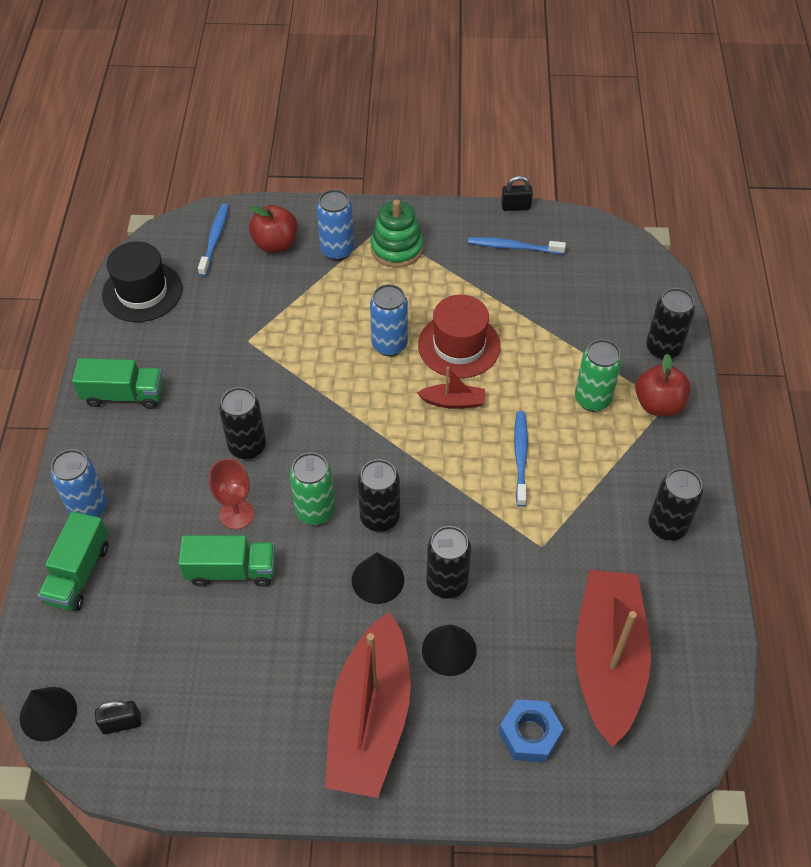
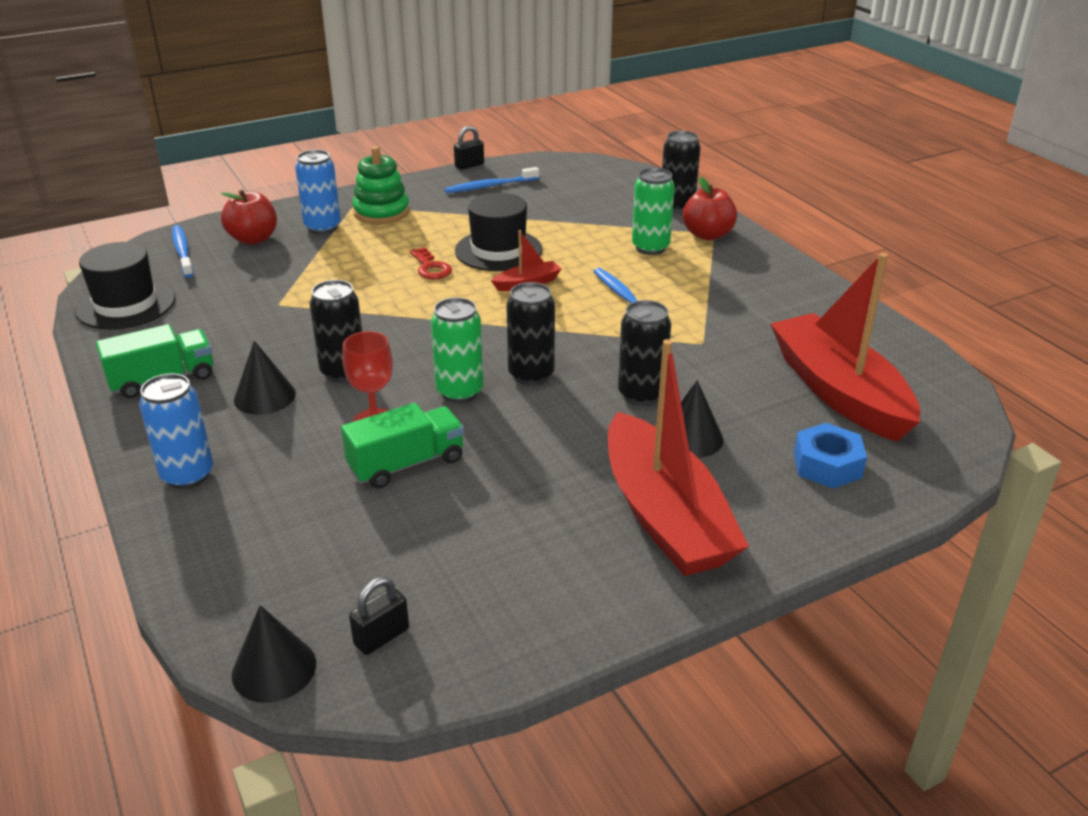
camera: 30 degrees left, 20 degrees down
(78, 573) = (217, 531): green truck -> none
(377, 580) = (571, 416): black cone -> black cone (264, 396)
(389, 345) = (431, 268): blue can -> red key
(459, 345) = (498, 250): red hat -> black hat
(667, 526) = (793, 297): black can -> none

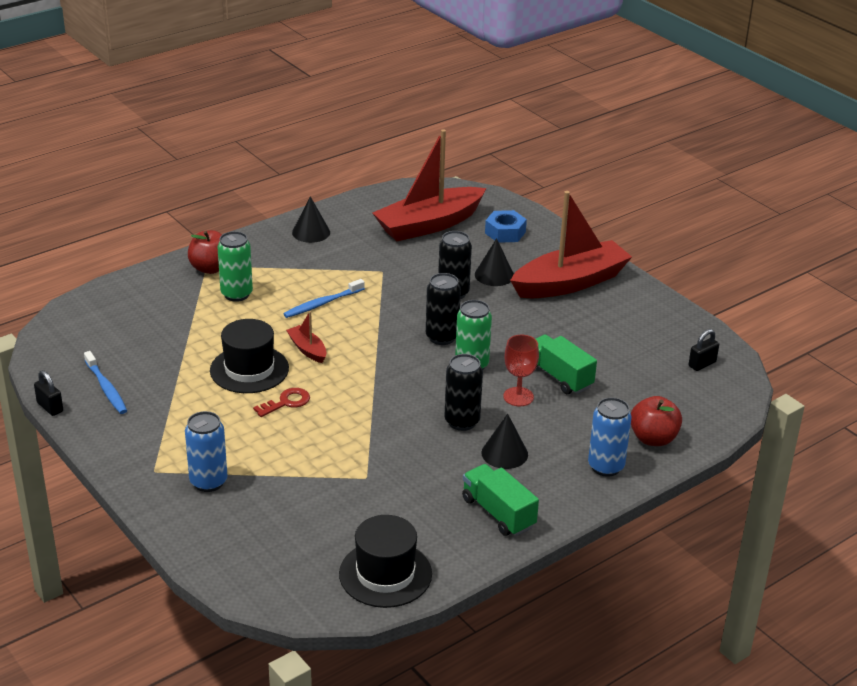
camera: 100 degrees left, 0 degrees up
(182, 252) = (272, 567): blue toothbrush -> none
(253, 239) = (238, 524): red apple -> red apple (653, 439)
(274, 669) = (740, 395): black cone -> black cone (311, 232)
(381, 212) = (171, 449): green stacking toy -> none
(381, 637) = (702, 364): black padlock -> black padlock turned 75 degrees counterclockwise
(677, 206) = (153, 283): black can -> none

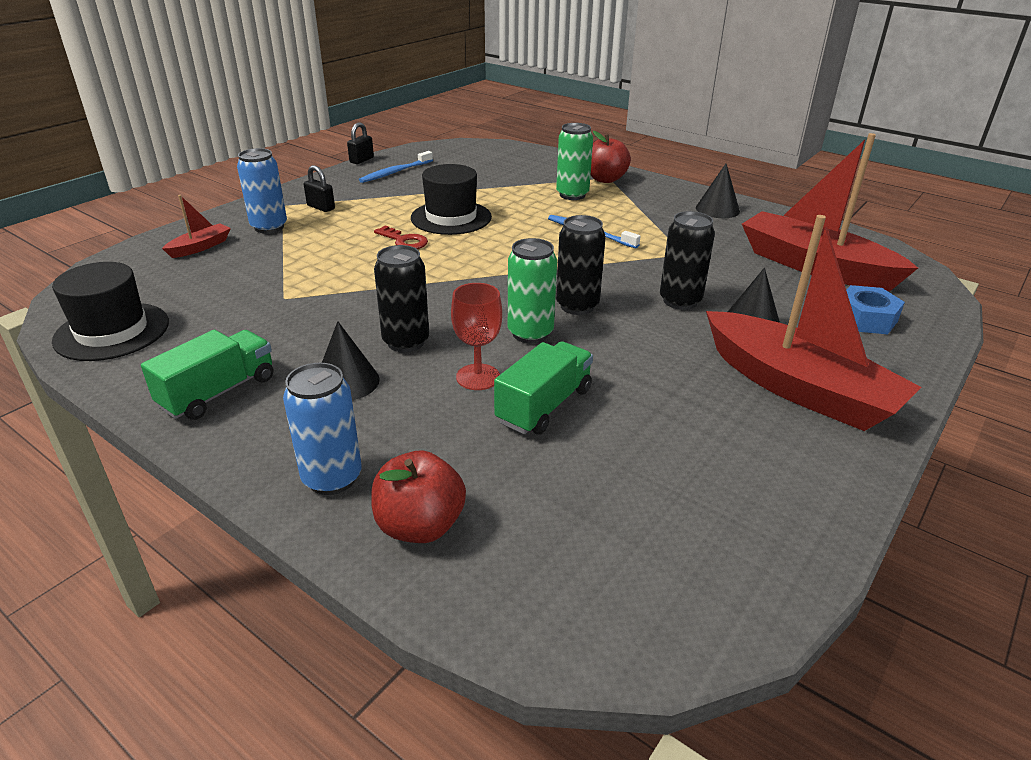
camera: 75 degrees right, 0 degrees up
(307, 349) = (501, 237): red boat -> red boat (200, 247)
(702, 364) = (681, 572): black padlock -> black padlock (321, 207)

